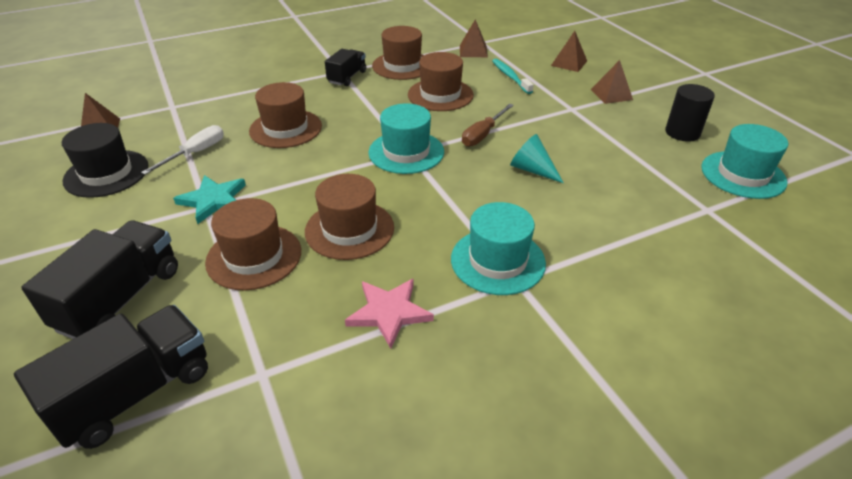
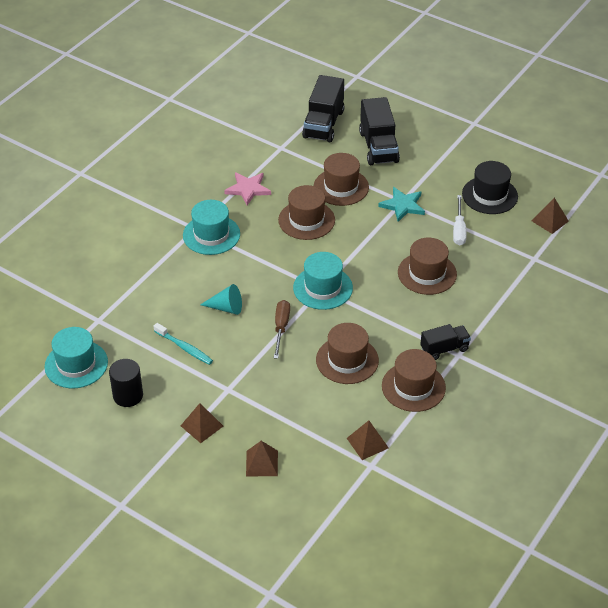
camera: 150 degrees right, 5 degrees up
(347, 77) = (444, 349): black truck -> black truck turned 105 degrees counterclockwise
(510, 76) = (305, 414): turquoise toothbrush -> turquoise toothbrush (184, 348)

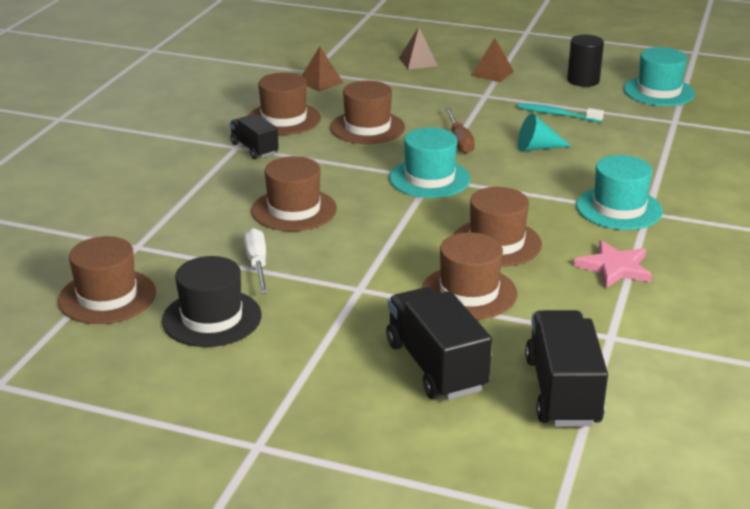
camera: 165 degrees right, 15 degrees down
(402, 205) = (356, 282): turquoise star -> none
(444, 349) = (254, 149): black truck -> black truck turned 90 degrees clockwise
(550, 221) = (107, 297): brown pyramid -> brown hat

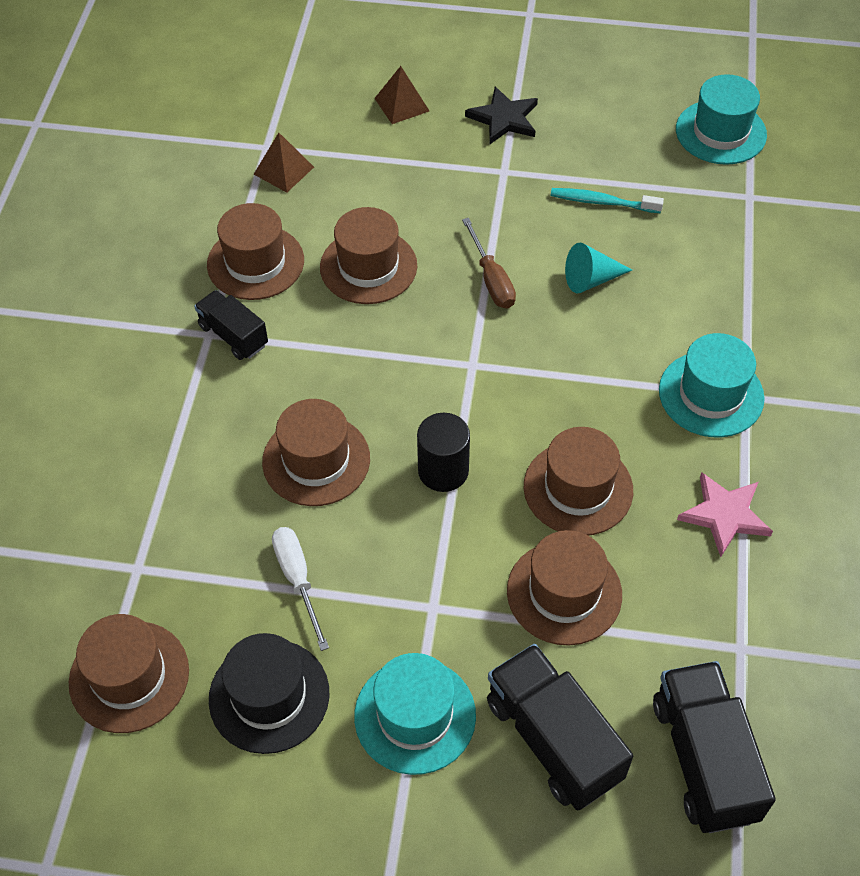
camera: 10 degrees left, 25 degrees up
(429, 178) = (470, 367): turquoise hat -> turquoise hat (415, 715)
(492, 73) = (504, 119): brown pyramid -> black star
(583, 80) = (622, 120): black cylinder -> black cylinder (443, 471)

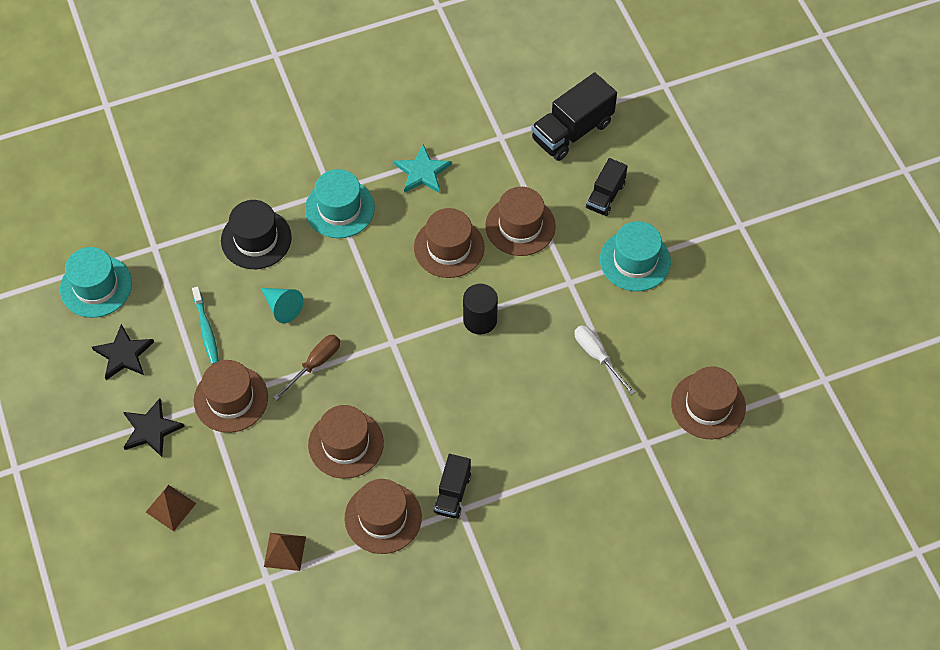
camera: 120 degrees left, 5 degrees up
(269, 696) = (671, 332): black hat -> black hat (256, 239)
(298, 579) = (597, 356): white screwdriver -> white screwdriver turned 105 degrees clockwise
(316, 460) = (515, 390): brown hat -> brown hat (231, 399)
(553, 739) = (605, 196): black truck -> black truck, size x0.60
(613, 127) = (124, 354): none -> black star
(724, 515) = (422, 172): pink star -> turquoise star

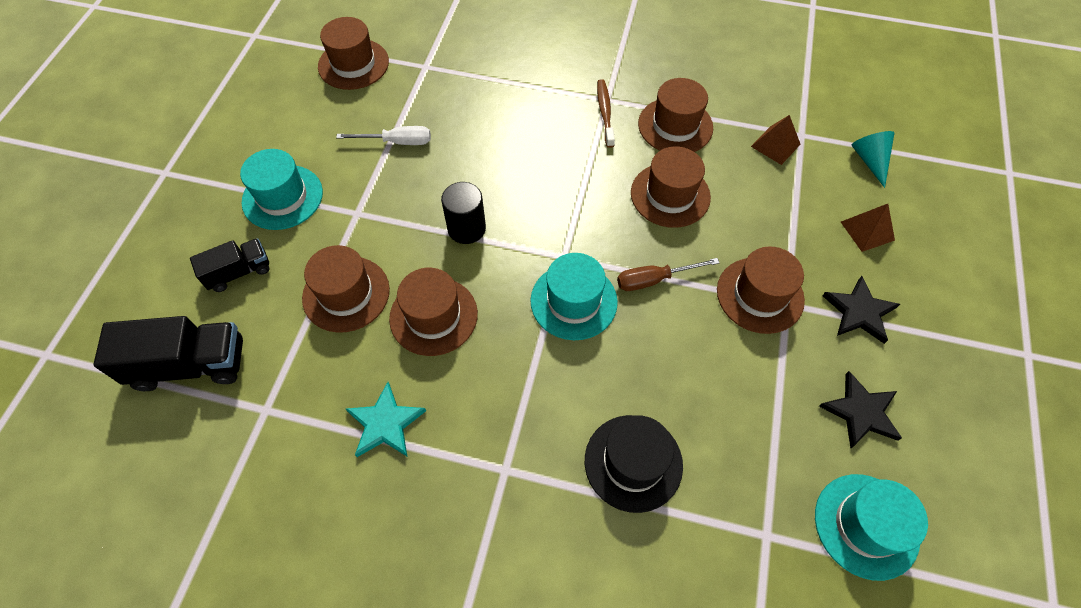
camera: 145 degrees left, 0 degrees up
(206, 330) = (751, 383): turquoise toothbrush -> none
(282, 307) = (652, 358): turquoise cone -> turquoise cone (869, 160)
(339, 208) = (511, 438): turquoise hat -> turquoise hat (573, 301)
(452, 493) = (605, 112): black truck -> brown toothbrush
(597, 356) = (397, 142): white screwdriver -> white screwdriver turned 90 degrees counterclockwise

